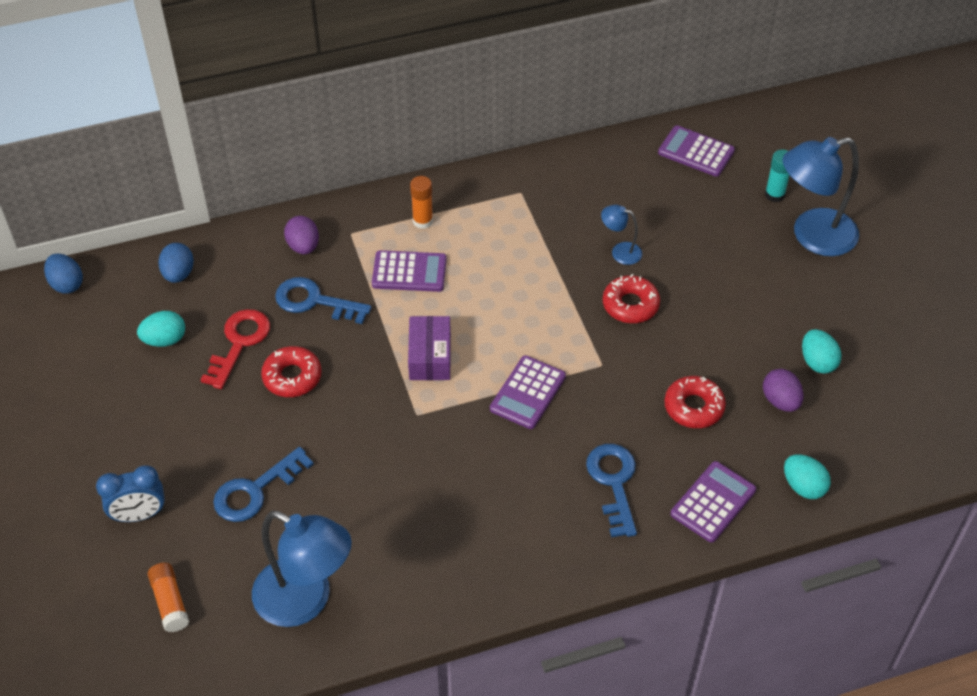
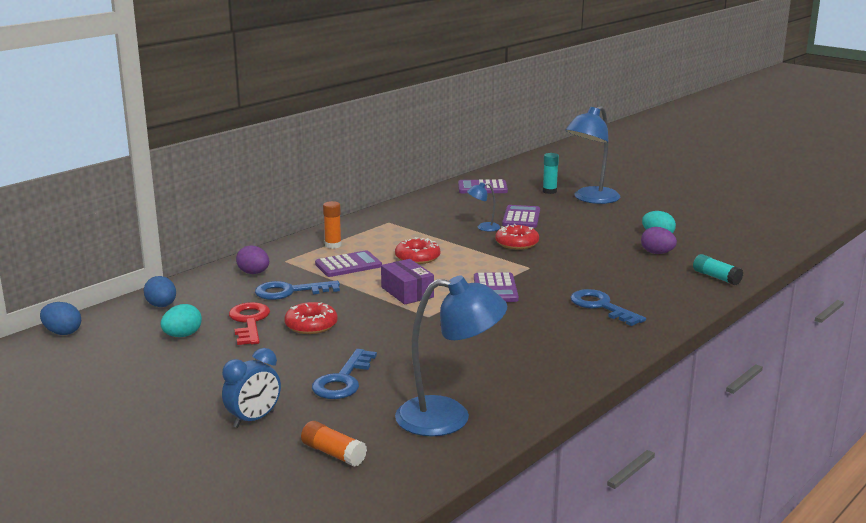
camera: 30 degrees left, 30 degrees down
(693, 407) = (609, 268): red donut -> red donut (417, 257)
(713, 502) = (673, 297): purple calculator -> purple calculator (521, 218)
(803, 486) = (716, 277): turquoise egg -> turquoise glue stick

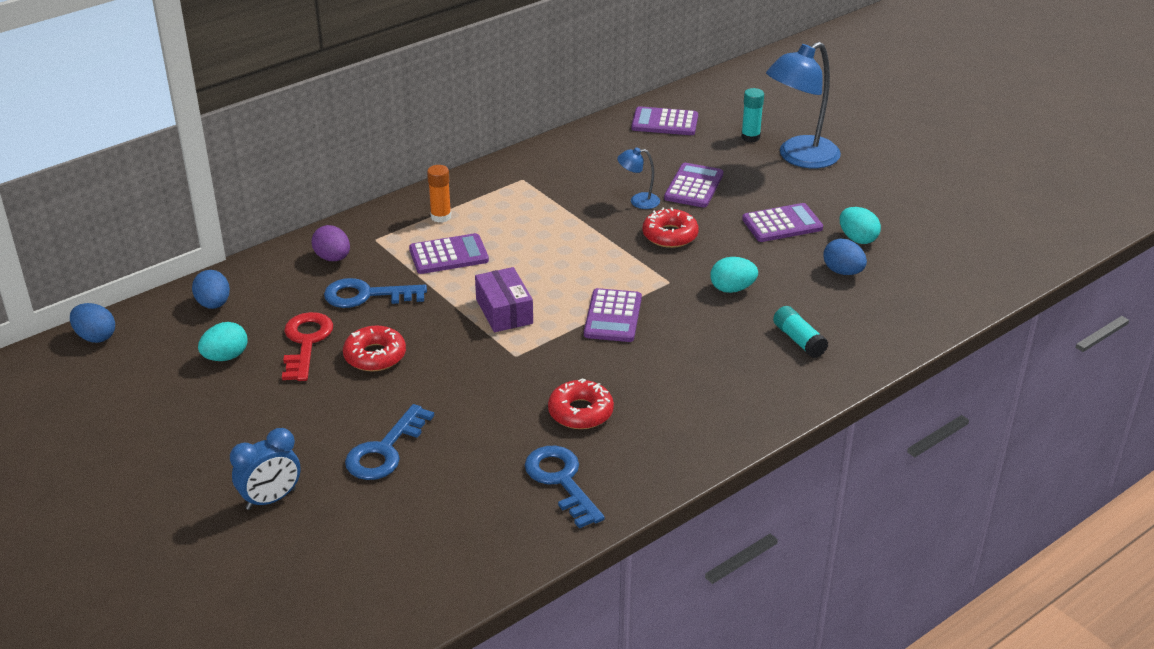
camera: 10 degrees right, 15 degrees up
(333, 453) = (342, 561): orange glue stick -> none
(417, 257) = (537, 250): red donut -> red donut (580, 412)
(449, 417) = (484, 523): blue lamp -> none
(579, 268) = (732, 289): none -> turquoise egg
(597, 232) = (782, 224): none -> purple calculator
(601, 306) = (731, 362): blue key -> blue key (561, 481)
(657, 253) = (843, 272): purple egg -> blue egg
(716, 277) = (900, 325): turquoise glue stick -> turquoise glue stick (799, 340)

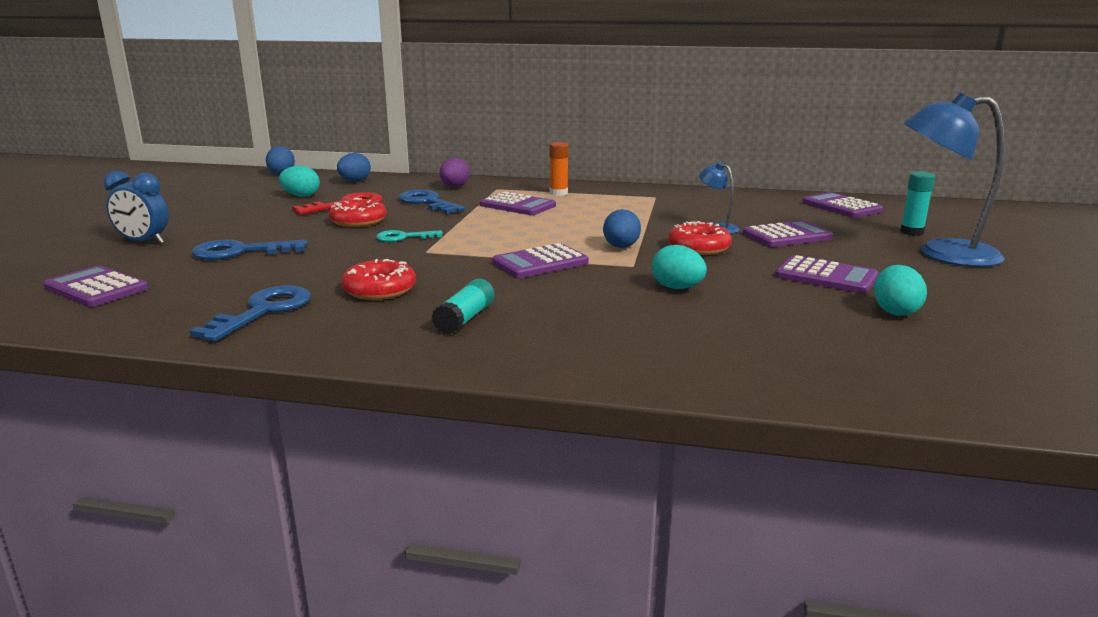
camera: 50 degrees right, 15 degrees down
(392, 555) = (96, 288): none -> purple calculator
(461, 351) = (404, 237): none -> turquoise key
(504, 311) = (479, 234): purple box -> none
(799, 340) = (659, 337): turquoise glue stick -> turquoise glue stick (465, 319)
(843, 272) = (823, 322): blue egg -> blue egg (621, 247)

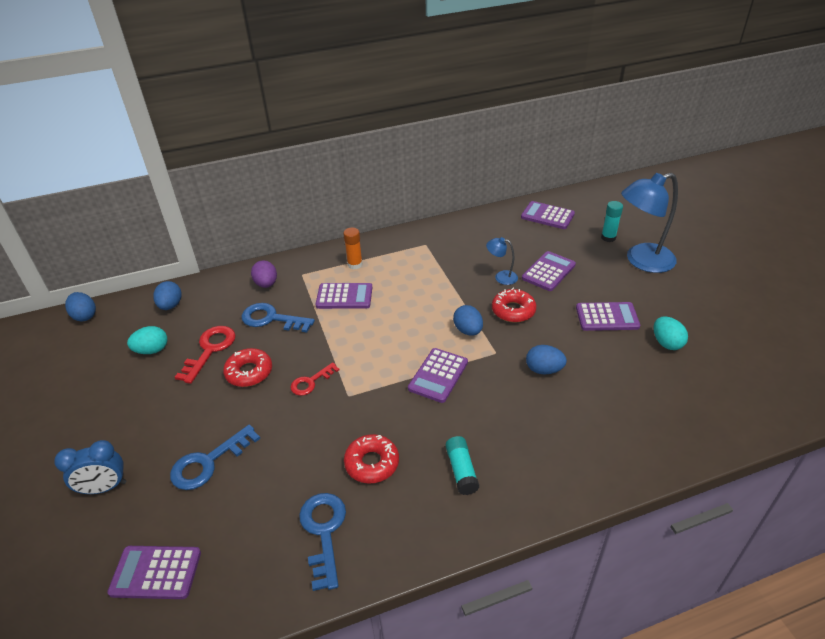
camera: 30 degrees left, 20 degrees up
(404, 237) = (311, 382): turquoise key -> red key
(677, 288) = (544, 370): turquoise egg -> blue egg

